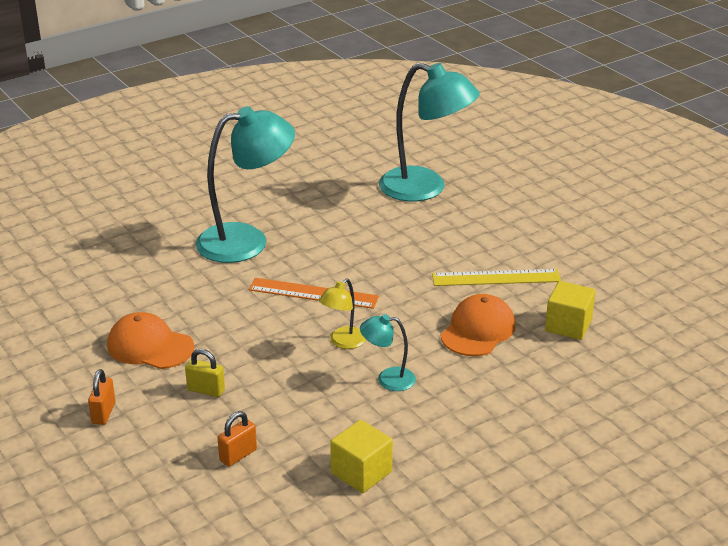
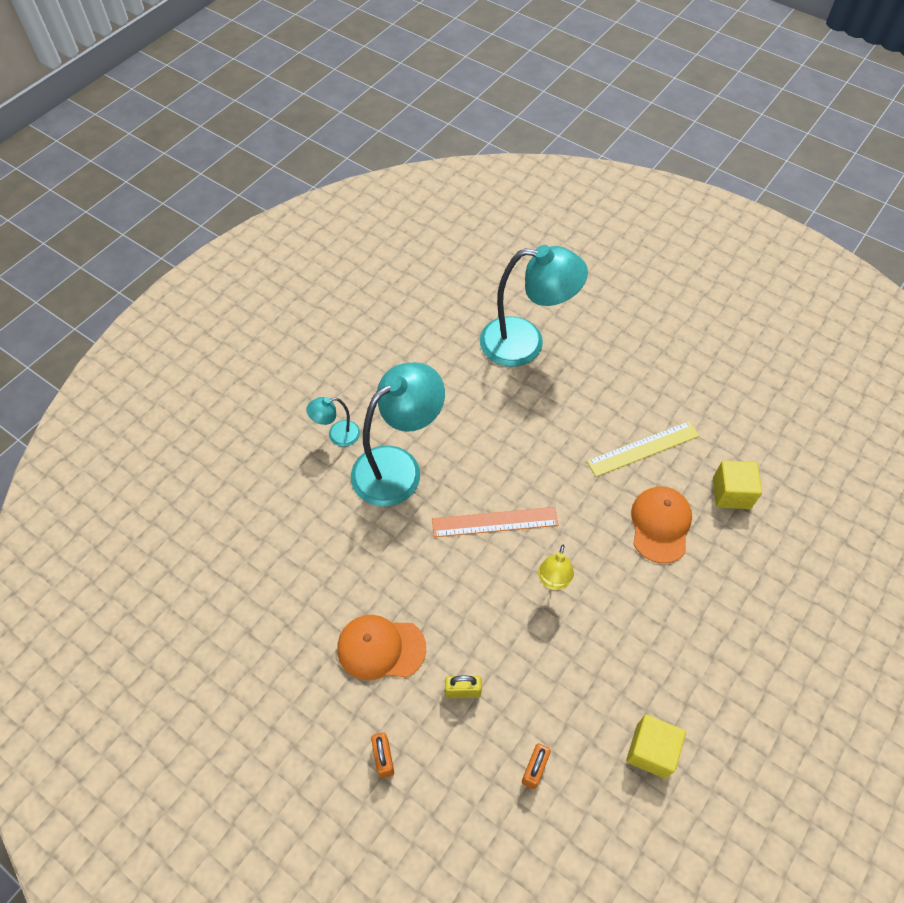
camera: 20 degrees left, 25 degrees up
(388, 379) = (615, 617): turquoise lamp -> turquoise lamp (337, 435)

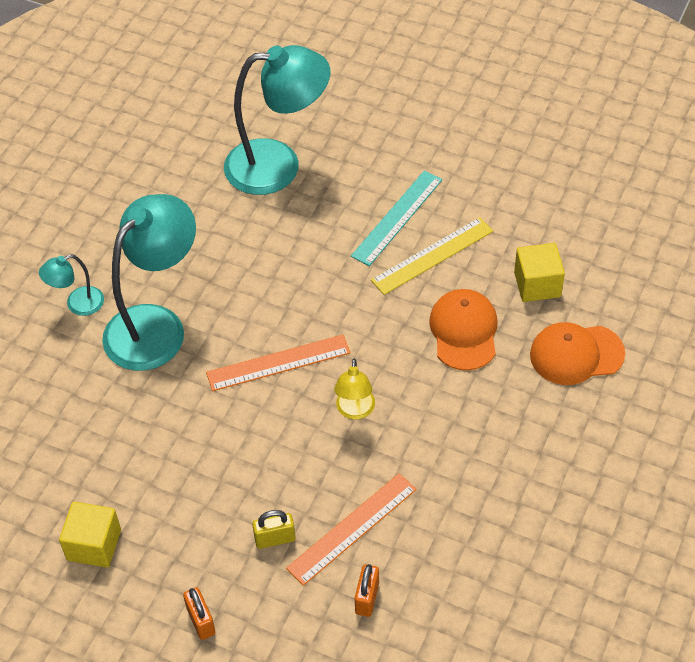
camera: 10 degrees left, 5 degrees down
(381, 648) = (175, 514): orange cap -> orange cap (576, 354)
(532, 696) = (352, 528): none -> orange ruler
(618, 408) = (397, 217): none -> turquoise ruler
(651, 750) = (488, 555): yellow cube -> yellow cube (94, 545)

